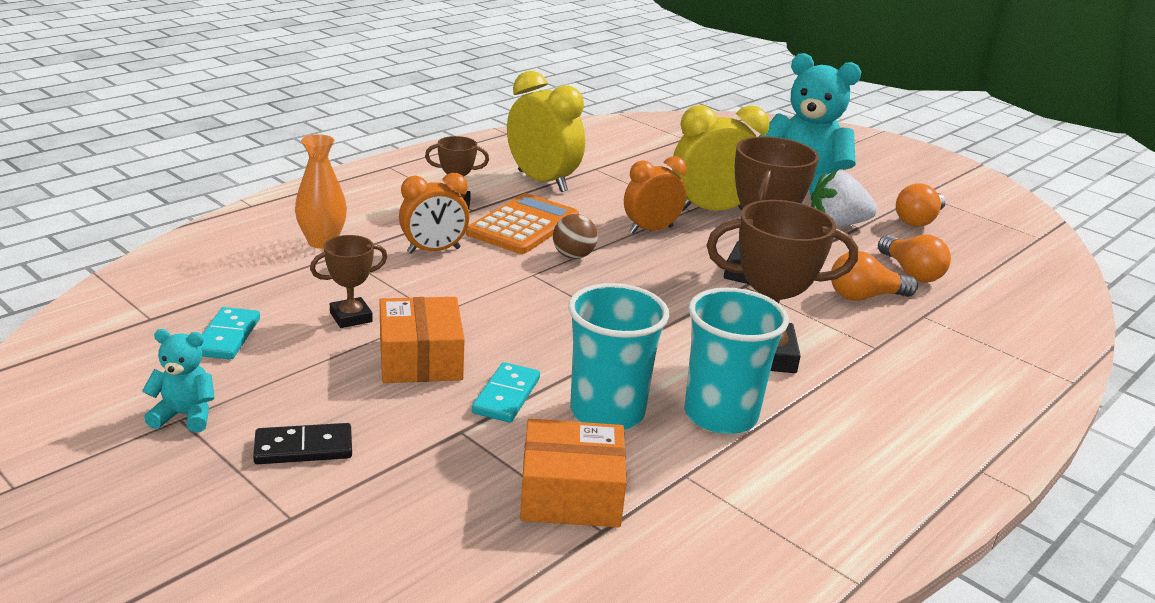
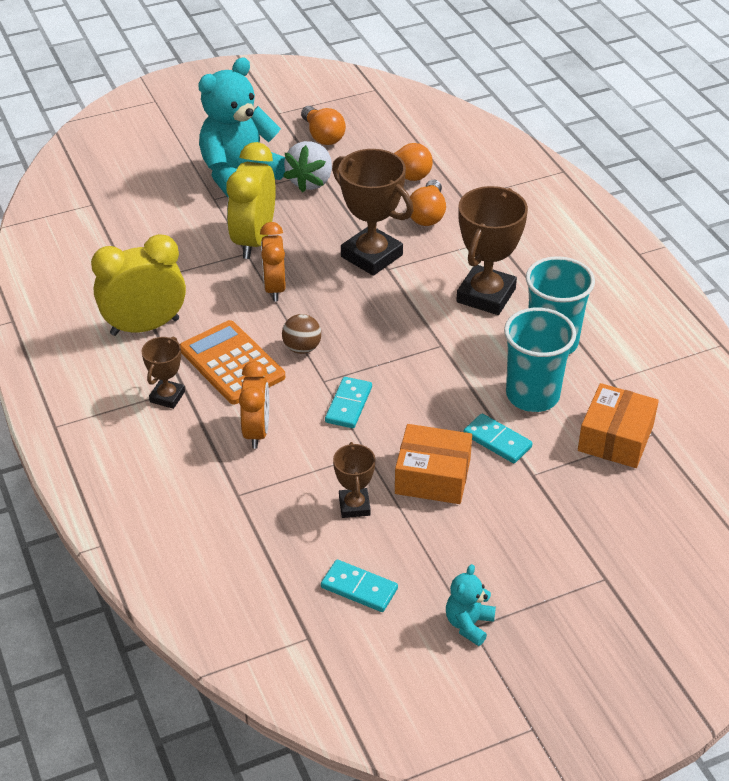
camera: 65 degrees left, 15 degrees up
(303, 448) = (529, 561): black domino -> none
(322, 242) = (208, 503): orange vase -> none
(505, 293) = (349, 405): none -> turquoise domino

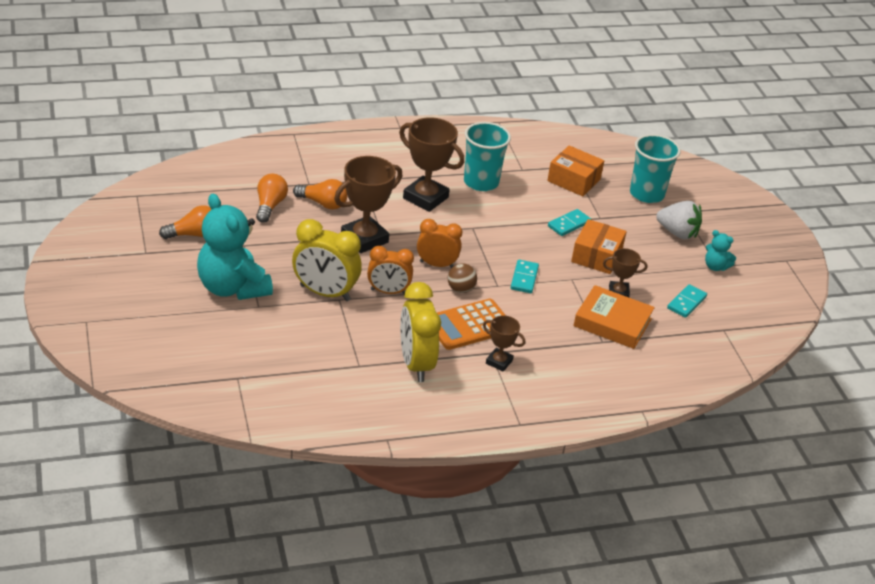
camera: 85 degrees left, 5 degrees down
(257, 432) = (543, 324): orange clock -> orange clock (436, 264)
(282, 503) = (612, 322): none -> orange book
(310, 181) = (256, 251): white strawberry -> white strawberry (677, 233)
(349, 405) = (524, 278): turquoise domino -> turquoise domino turned 75 degrees clockwise
(532, 395) = (530, 201): turquoise cup -> turquoise cup (646, 194)

